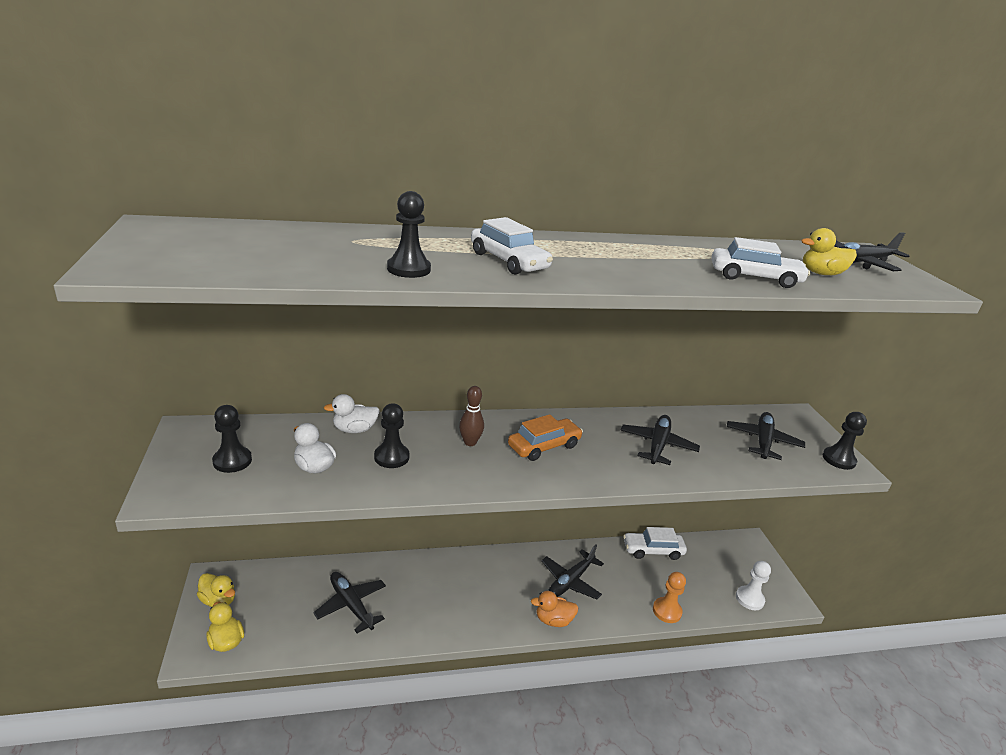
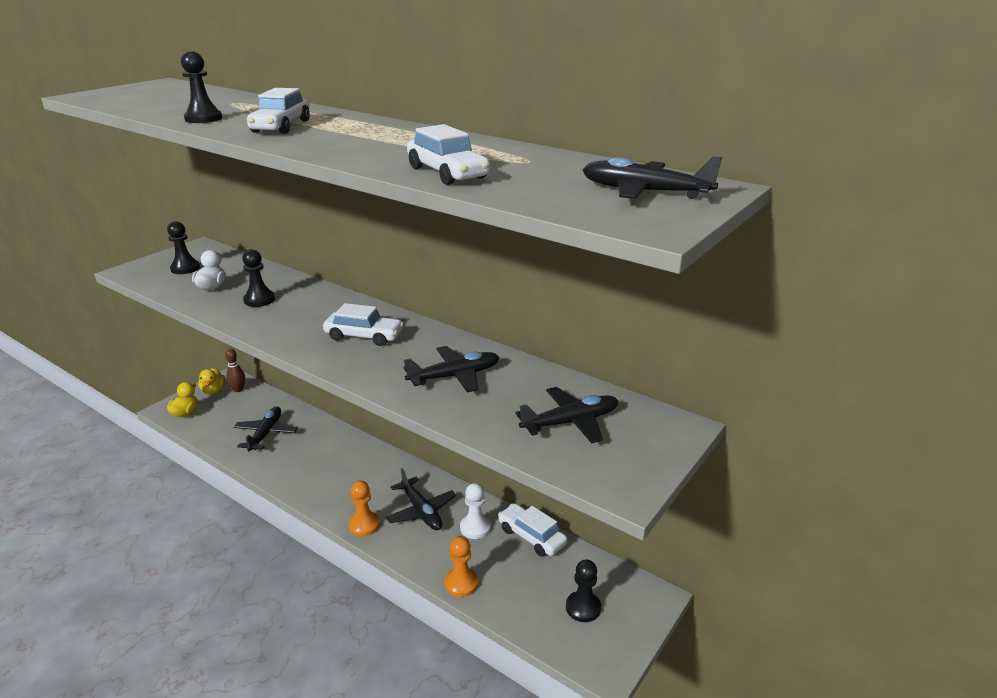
camera: 50 degrees right, 0 degrees up
(354, 429) = (273, 278): white duck -> none
(470, 442) = (321, 312): brown bowling pin -> brown bowling pin (238, 389)
(544, 446) = (364, 336): orange car -> white car
(553, 620) = (364, 525): orange duck -> orange pawn
(570, 581) = (421, 511): black plane -> black plane turned 120 degrees counterclockwise
(749, 599) = (559, 634): white pawn -> white pawn (475, 528)
(821, 273) = (543, 187): yellow duck -> none
(838, 459) = (625, 477): black pawn -> black pawn (583, 608)

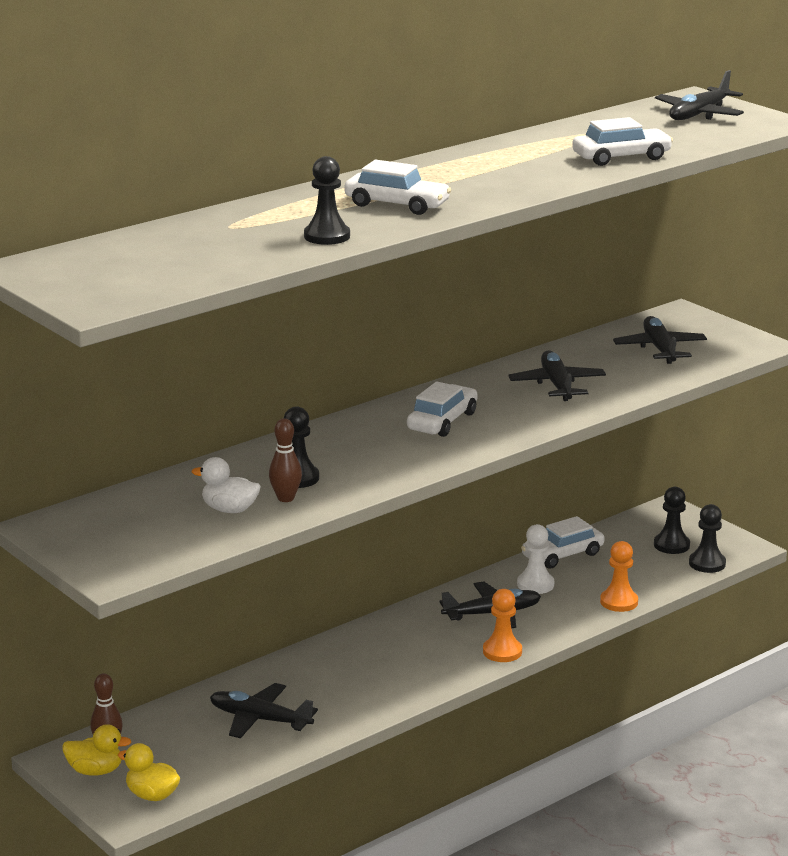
camera: 75 degrees left, 5 degrees down
(185, 268) = (137, 532): black pawn -> black pawn (707, 563)
(227, 300) = (286, 498): none -> brown bowling pin

